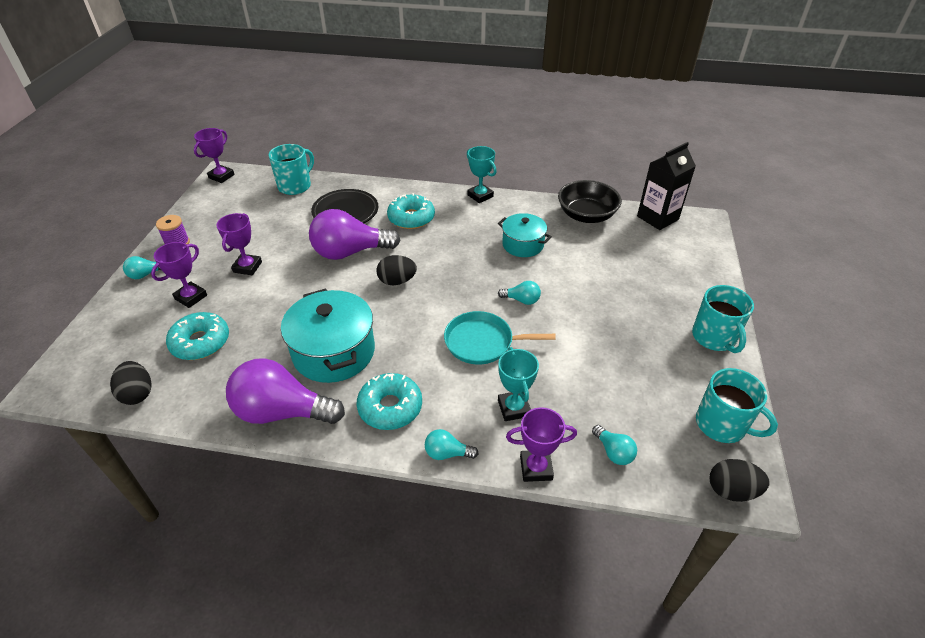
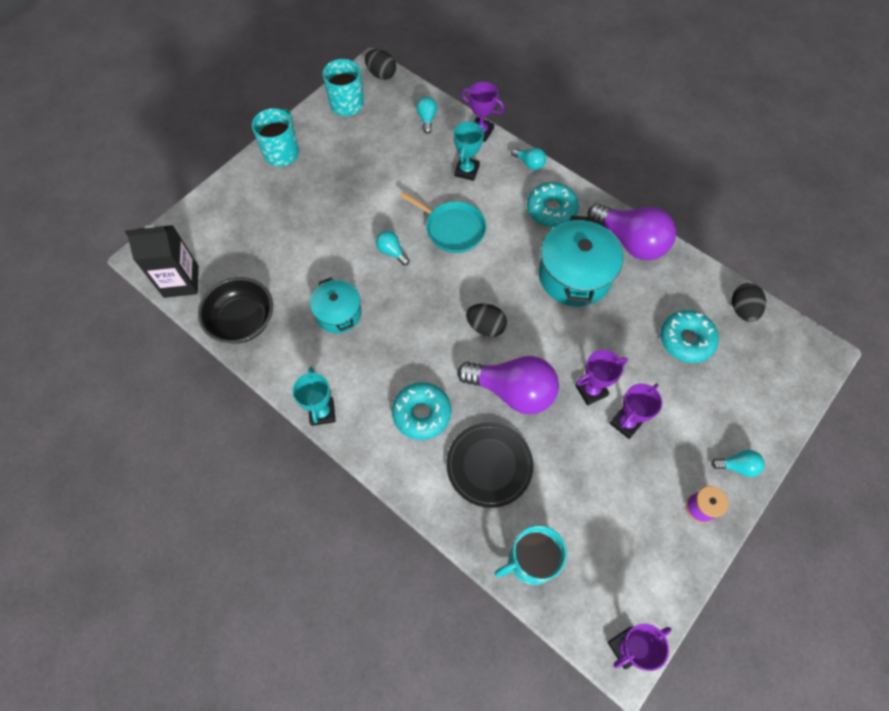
camera: 150 degrees left, 20 degrees up
(191, 297) = (690, 405): purple trophy -> purple trophy (591, 390)

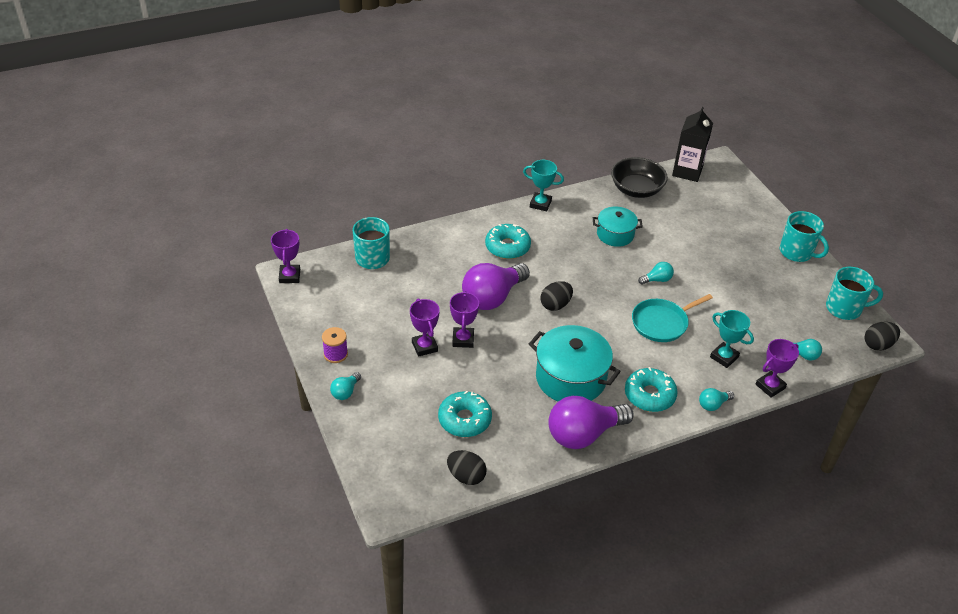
camera: 115 degrees right, 20 degrees down
(489, 465) = (447, 264): black plate -> none

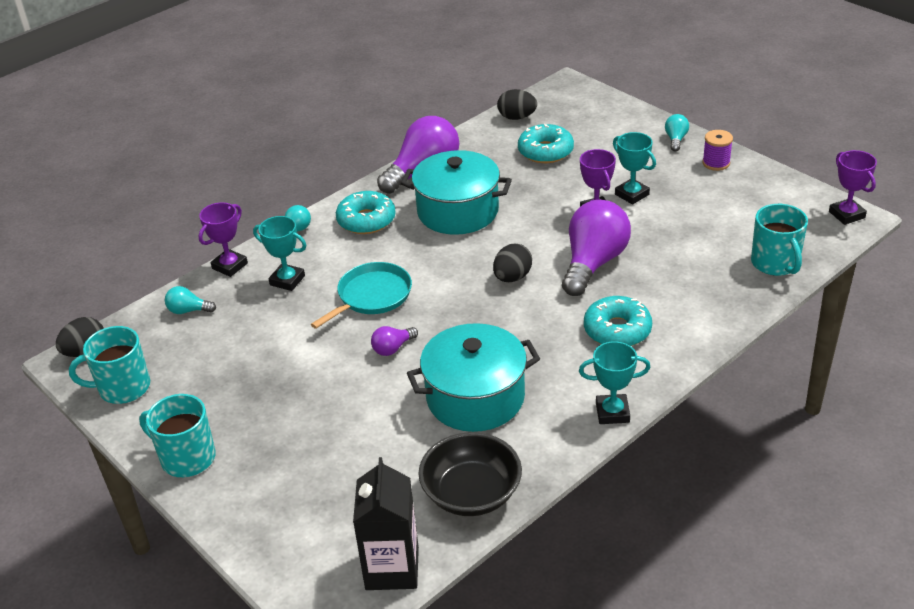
camera: 165 degrees right, 5 degrees down
(424, 347) = (632, 194): purple trophy -> turquoise trophy
(615, 234) = (475, 397): turquoise pot -> turquoise pot, size x1.64
(657, 280) = (393, 348): turquoise light bulb -> purple light bulb

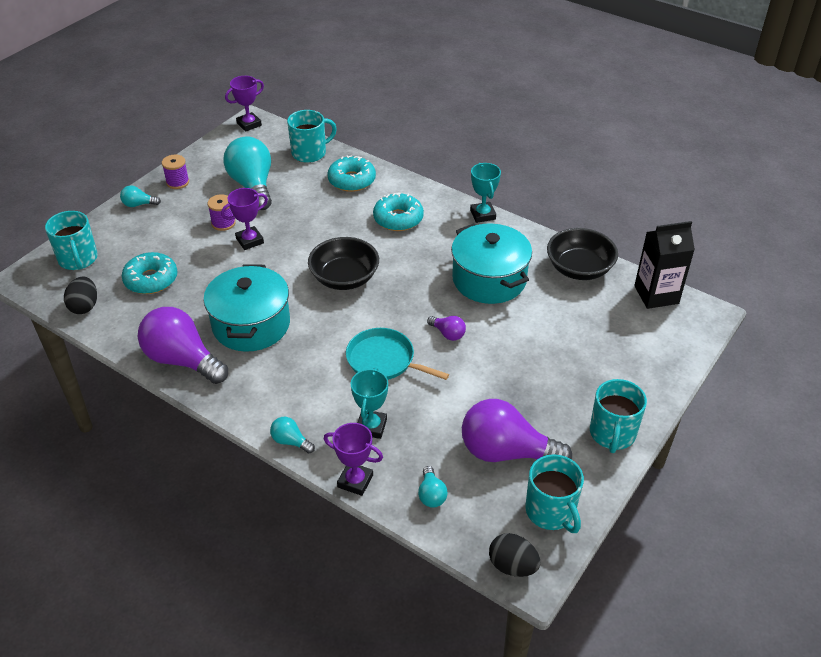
camera: 105 degrees left, 5 degrees up
(366, 220) = (268, 388): turquoise donut -> turquoise donut (352, 180)
(512, 277) = (344, 278): black egg -> black bowl
(588, 110) = (78, 259): none -> turquoise mug
(593, 263) = (320, 236): purple light bulb -> purple light bulb (506, 452)
(632, 194) = (223, 223): turquoise trophy -> purple spool
(703, 216) = (253, 186): none -> turquoise light bulb

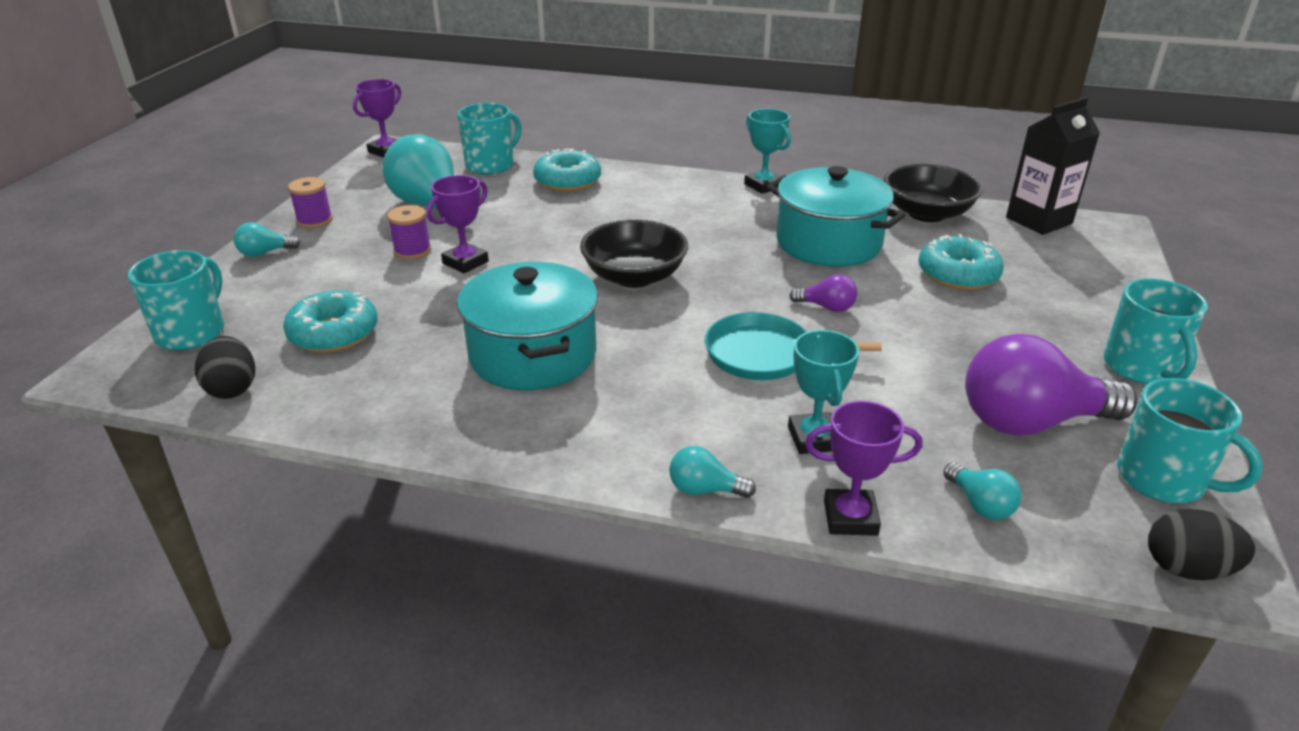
camera: 20 degrees left, 10 degrees down
(78, 259) = (192, 332): turquoise mug -> turquoise mug turned 120 degrees counterclockwise
(182, 360) = (448, 422): purple light bulb -> none
(398, 219) = (659, 206): turquoise donut -> turquoise donut (958, 274)

